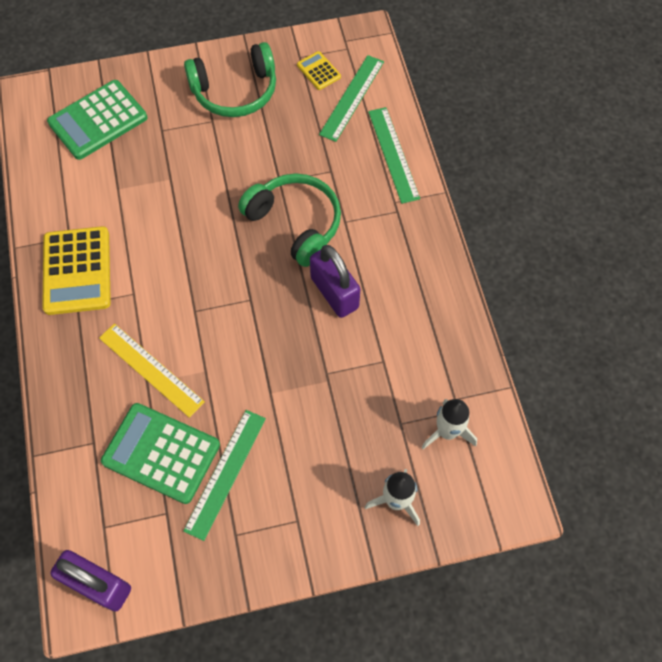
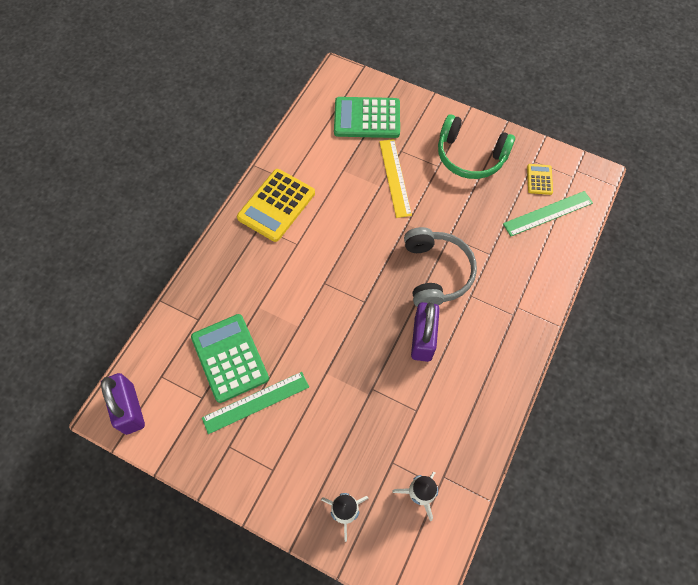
camera: 40 degrees right, 0 degrees up
(151, 369) = (267, 300): yellow ruler -> yellow ruler (395, 177)
(295, 223) = (436, 272): green headphones -> grey headphones
(393, 154) = (544, 273): green ruler -> none

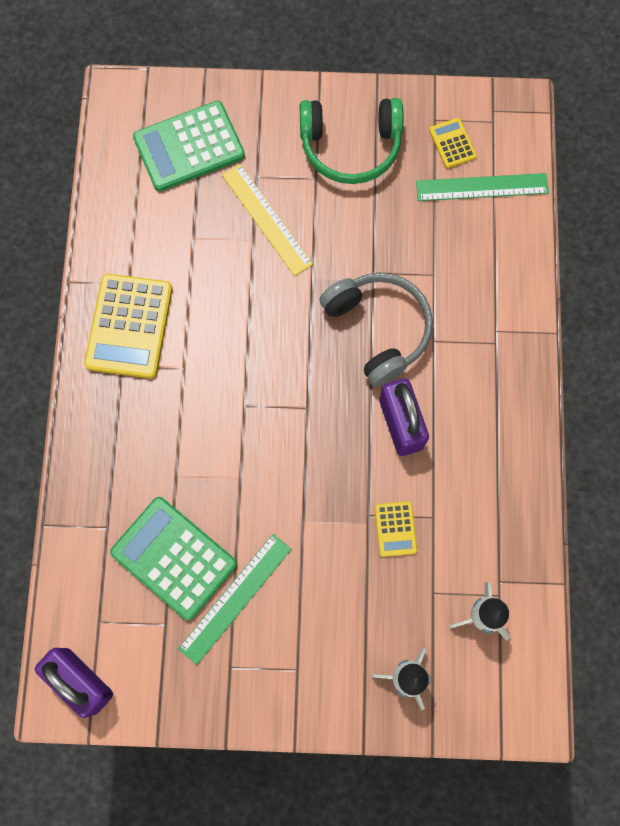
camera: 25 degrees left, 10 degrees up
(386, 406) = (395, 529): none -> yellow calculator
(548, 213) = (482, 187): green ruler -> green ruler turned 45 degrees clockwise

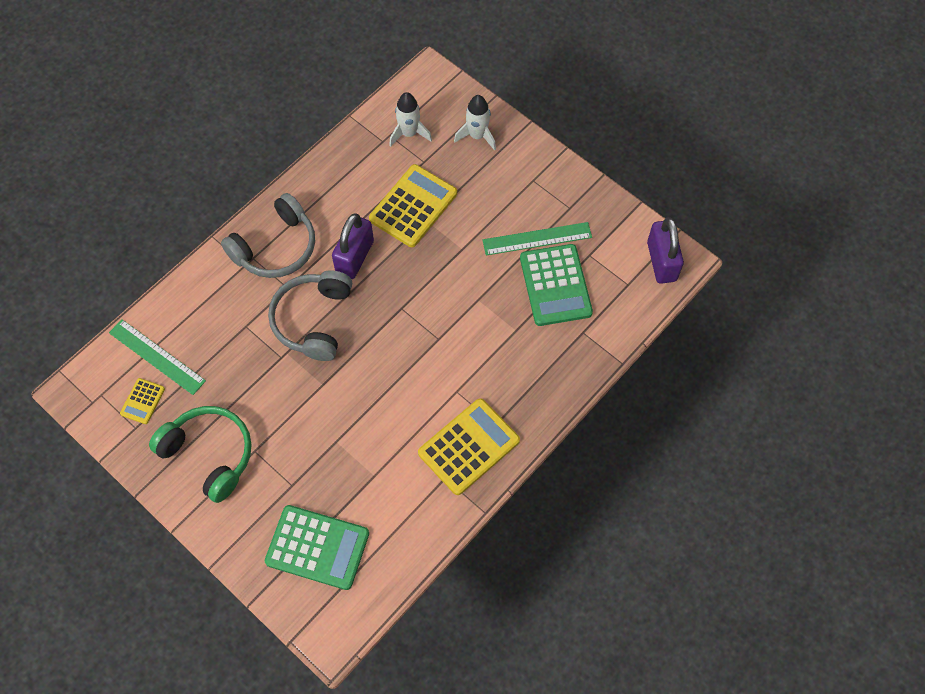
camera: 140 degrees left, 10 degrees down
(266, 219) = (314, 448): yellow ruler -> none
(395, 529) = (413, 206): yellow calculator -> yellow calculator, size x2.03
(485, 371) = (276, 247): none -> grey headphones

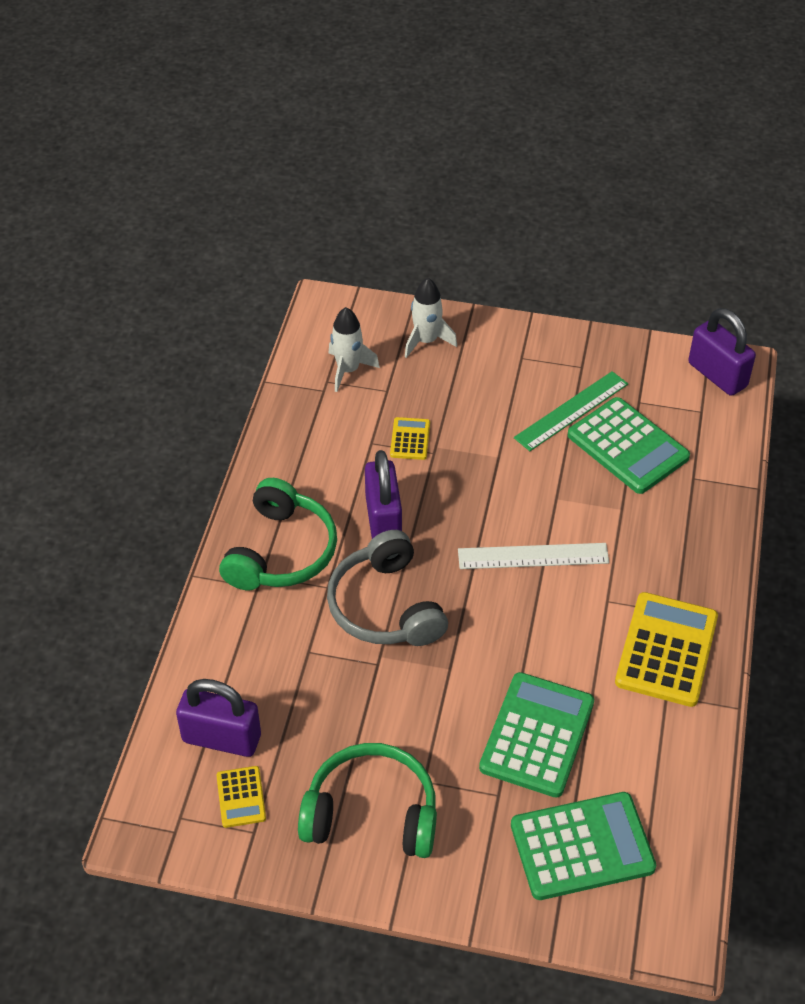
camera: 30 degrees left, 15 degrees down
(157, 356) = (221, 738): green ruler -> purple padlock
(276, 247) = (281, 551): grey headphones -> green headphones
(343, 459) = (537, 735): none -> green calculator
(413, 206) = (410, 439): yellow calculator -> yellow calculator, size x0.49
(431, 334) = (533, 556): none -> white ruler

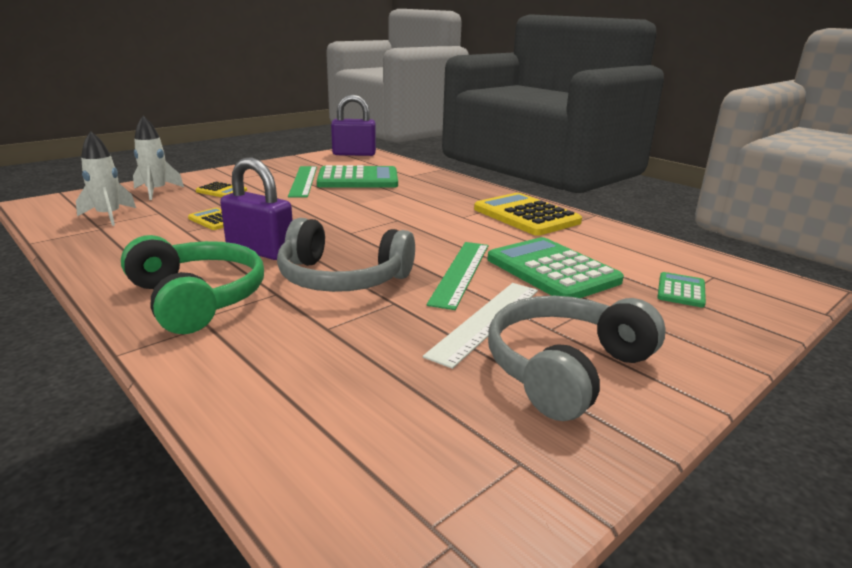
camera: 55 degrees left, 25 degrees down
(221, 738) = (352, 427): purple padlock -> none
(241, 797) = (456, 450): yellow calculator -> yellow calculator (221, 191)
(371, 813) = (566, 369): green headphones -> grey headphones
(469, 674) = (460, 272): none -> green ruler
(533, 556) = (390, 222): white ruler -> white ruler (486, 321)
(582, 846) = (681, 290): green calculator -> green calculator, size x0.49

